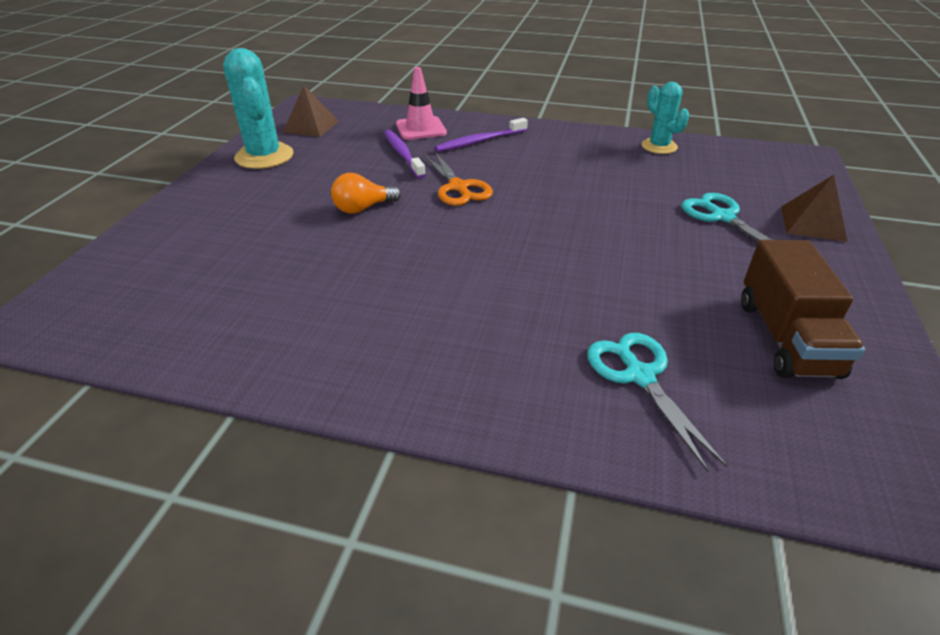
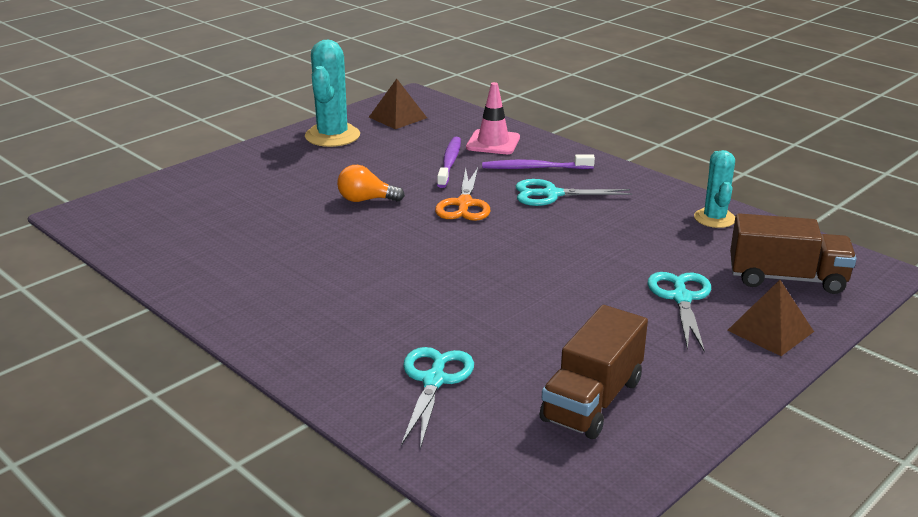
camera: 30 degrees right, 10 degrees down
(520, 159) = (552, 194): none -> turquoise scissors
(765, 178) = (786, 278): none -> brown truck

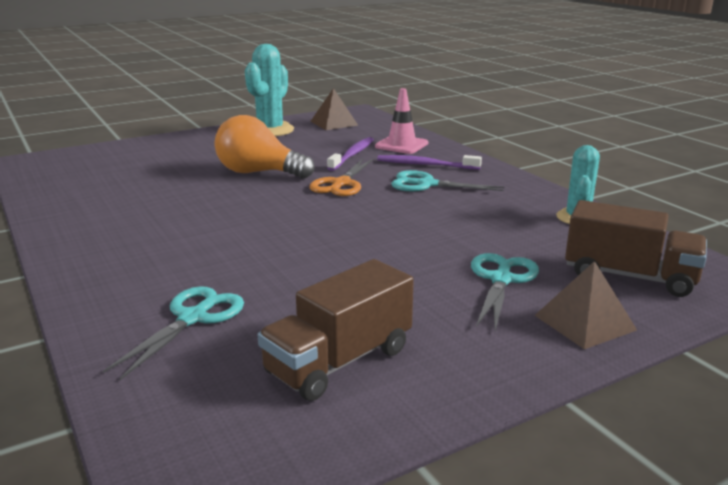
camera: 15 degrees right, 5 degrees down
(366, 200) = (258, 173): orange light bulb -> orange light bulb, size x1.71

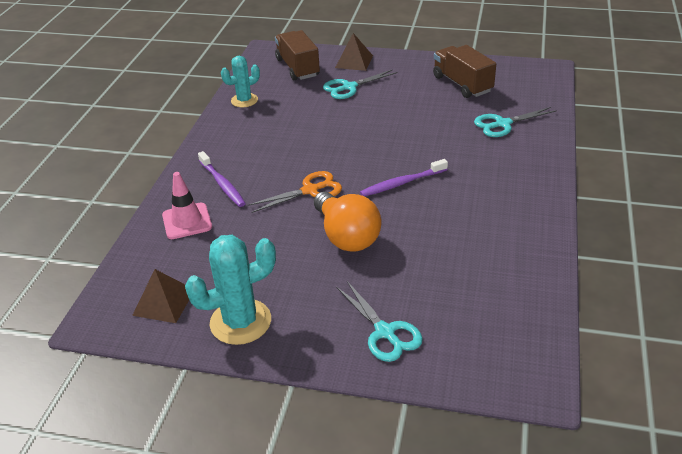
camera: 135 degrees left, 15 degrees up
(339, 361) = (462, 84): brown truck -> brown truck turned 120 degrees counterclockwise
(352, 155) = (245, 226): purple toothbrush -> purple toothbrush (402, 183)
(427, 184) = (261, 162): turquoise scissors -> turquoise scissors (385, 332)

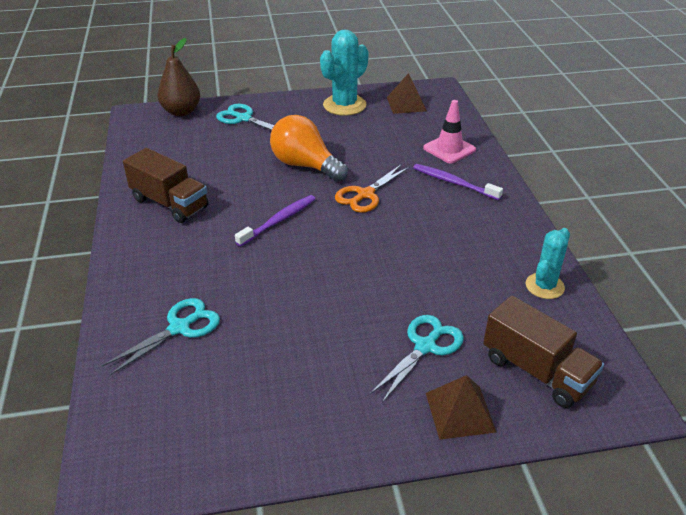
camera: 155 degrees right, 0 degrees up
(462, 84) = (255, 399): brown truck -> brown truck (170, 203)
(469, 373) = (181, 112): none -> brown pear

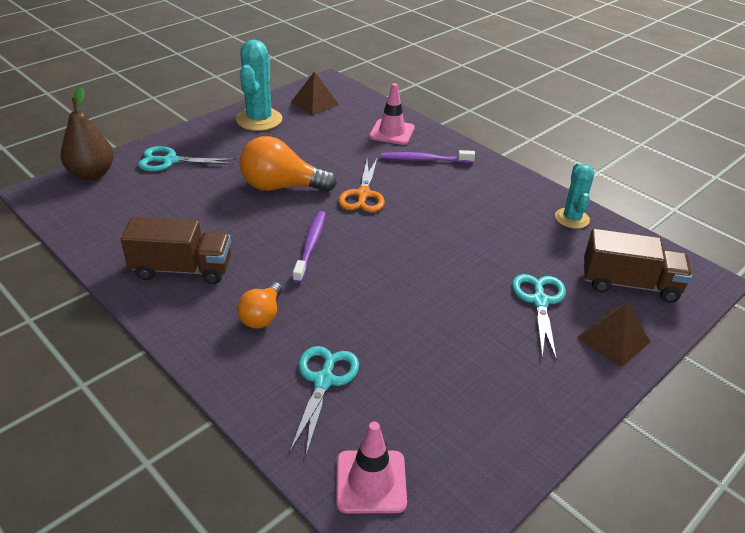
camera: 35 degrees left, 0 degrees up
(134, 417) = (371, 482): none -> pink traffic cone
(188, 260) = (262, 316): none -> orange light bulb

